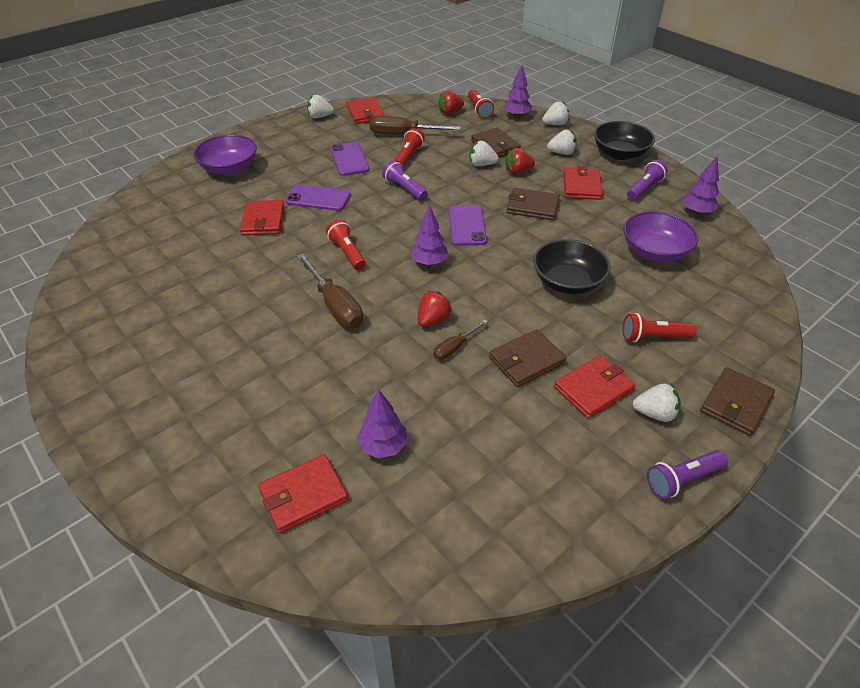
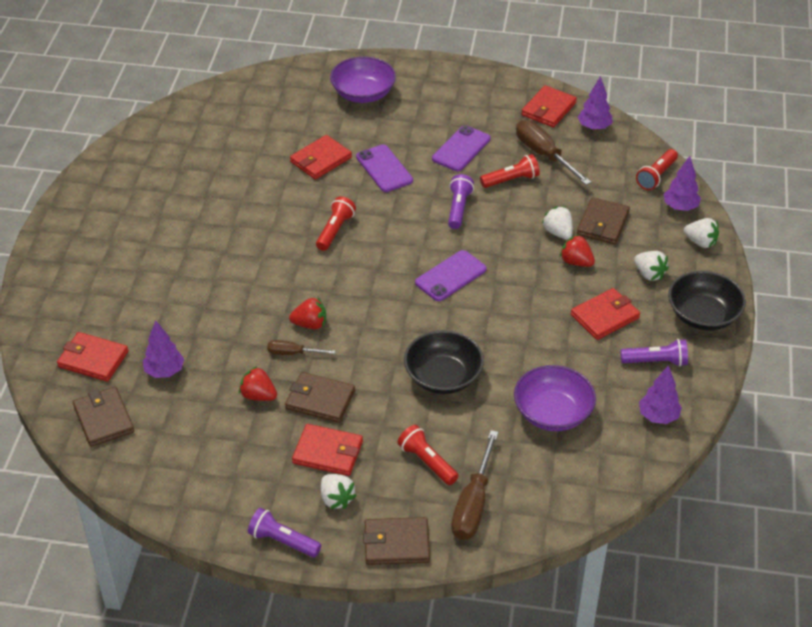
camera: 50 degrees right, 0 degrees up
(320, 117) = (505, 87): white strawberry -> none
(335, 305) = (269, 263): brown screwdriver -> brown screwdriver (473, 504)
(429, 262) = (375, 282): purple tree -> purple tree (594, 127)
(450, 112) = (625, 159): red strawberry -> red strawberry (258, 395)
(532, 206) = (529, 301): brown wallet -> brown wallet (103, 419)

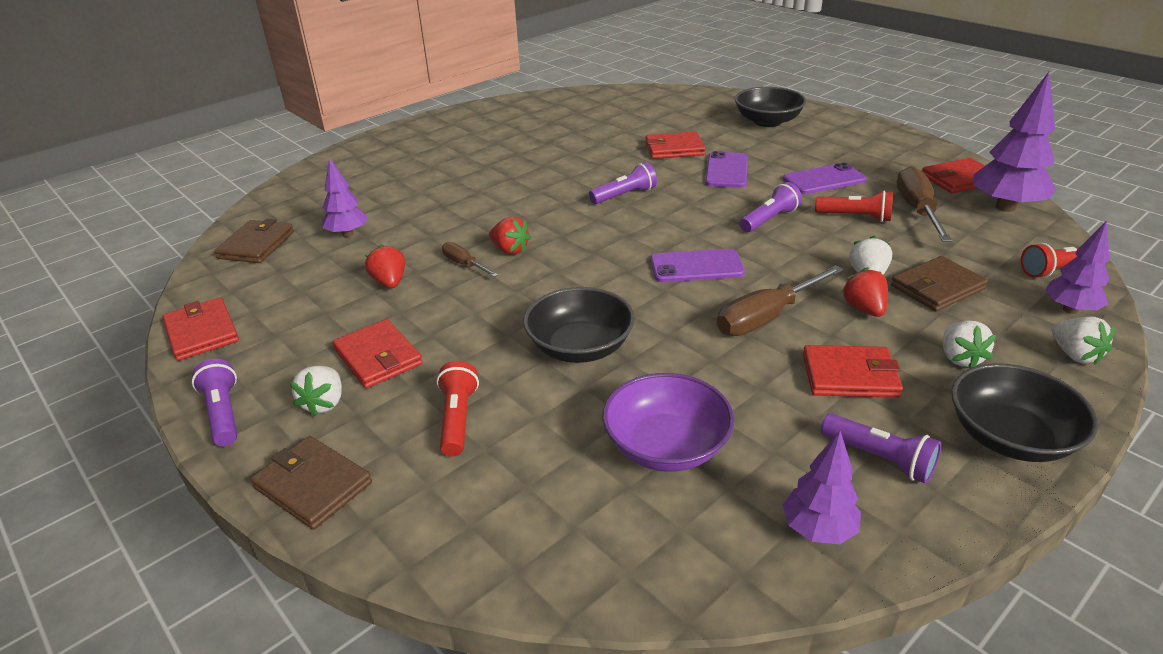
camera: 40 degrees right, 10 degrees down
(93, 359) = (314, 205): red wallet -> red wallet (202, 332)
(320, 400) = (435, 310): brown wallet -> none
(335, 230) = (624, 195): red flashlight -> purple flashlight
(363, 94) = (767, 121): purple bowl -> black bowl
(473, 504) = (448, 494): brown screwdriver -> brown screwdriver (766, 317)
(594, 127) = (1005, 207): purple tree -> purple tree, size x1.65

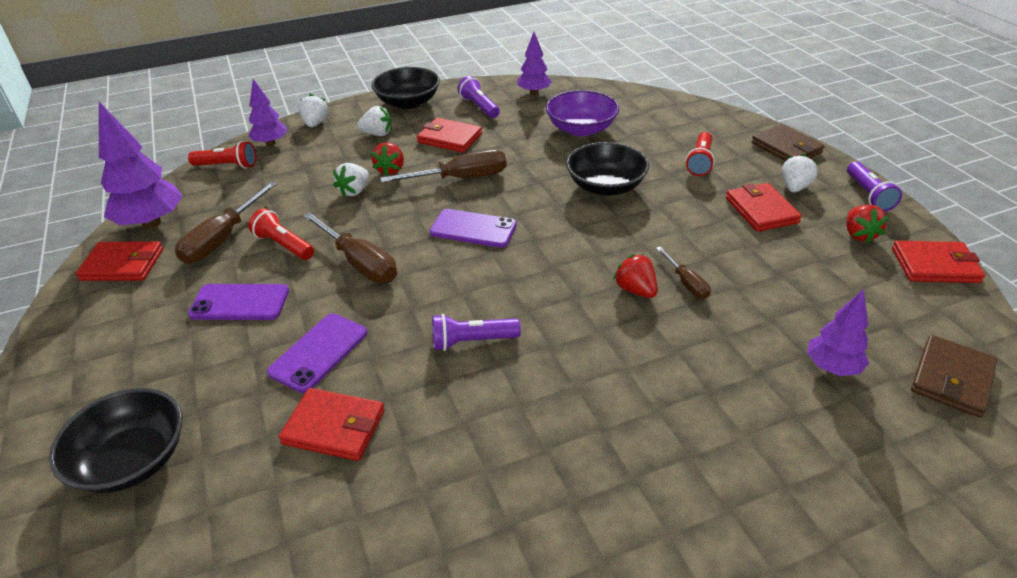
camera: 160 degrees left, 5 degrees up
(202, 332) = (935, 265): red wallet -> red wallet turned 75 degrees counterclockwise
(389, 282) = (763, 279): red strawberry -> red strawberry (859, 235)
(769, 219) = (359, 263): purple flashlight -> brown screwdriver
(937, 287) = (323, 172): brown wallet -> none
(960, 358) = (377, 134): white strawberry -> white strawberry turned 75 degrees clockwise

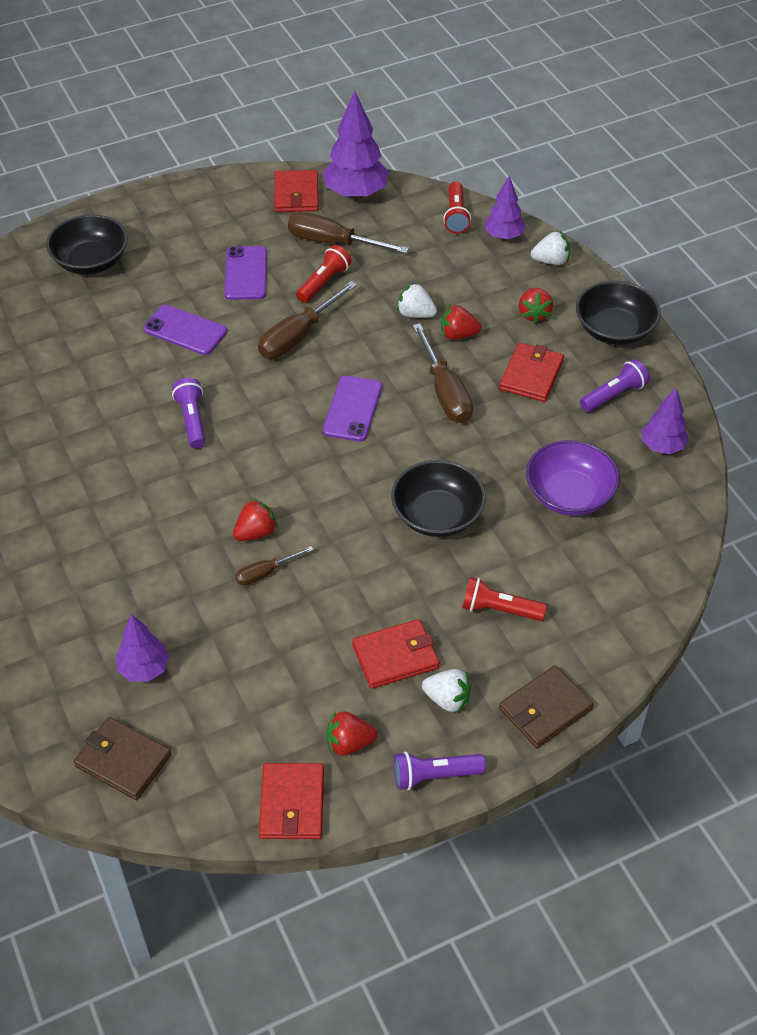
camera: 85 degrees right, 10 degrees up
(334, 427) = (108, 352): red wallet -> none
(377, 134) = (533, 314): white strawberry -> red strawberry

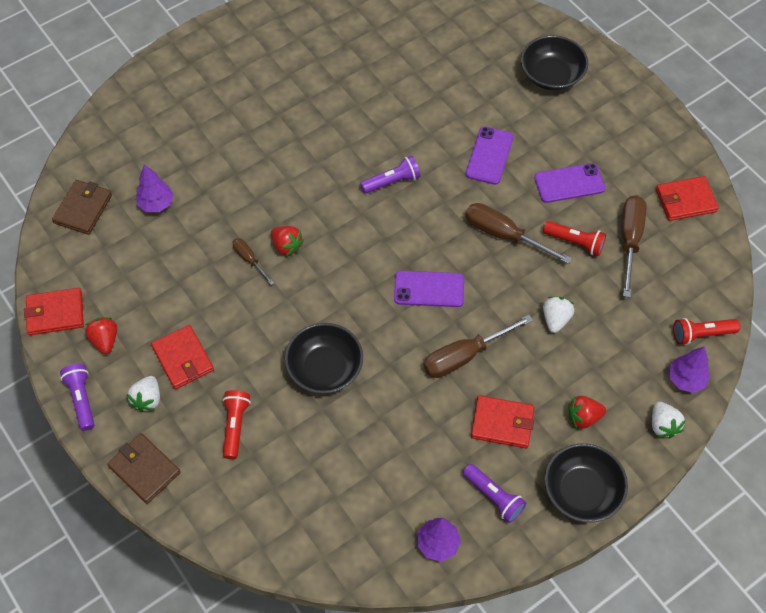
camera: 80 degrees right, 10 degrees up
(356, 193) = (704, 247): purple tree -> none
(458, 335) = (538, 357): red strawberry -> none
(569, 495) = (365, 468): purple bowl -> none

